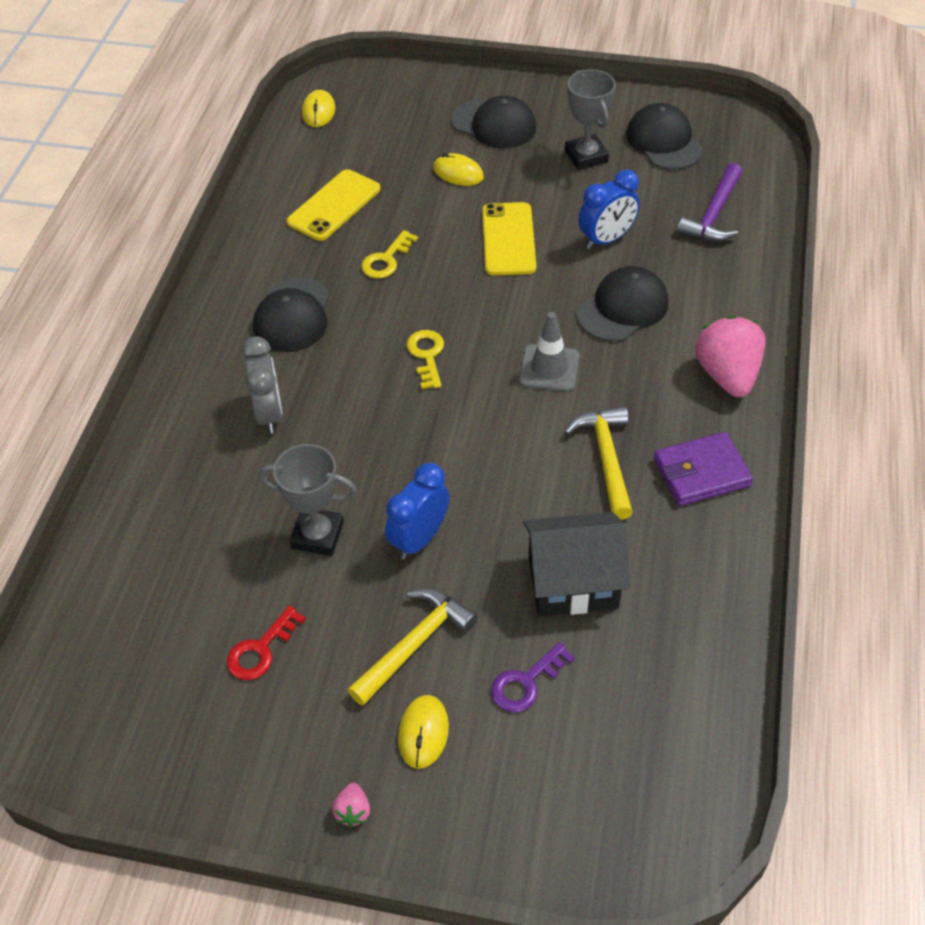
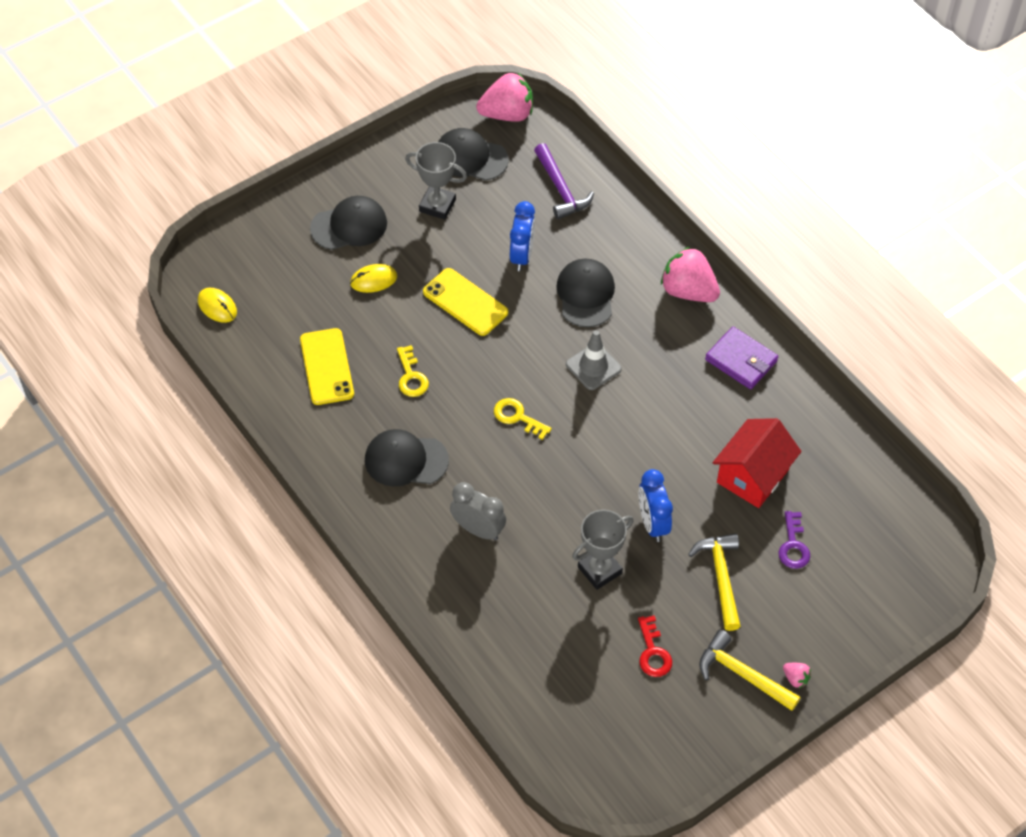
camera: 50 degrees left, 5 degrees up
(292, 315) = (406, 460): black cap -> black cap turned 135 degrees clockwise
(423, 733) = (779, 614): yellow mouse -> none
(573, 582) = (752, 476): black house -> red house
(606, 459) = (687, 394): yellow hammer -> yellow hammer (742, 674)
(701, 473) = (741, 360): purple wallet -> purple wallet turned 75 degrees counterclockwise
(741, 131) = (507, 114): none -> pink strawberry

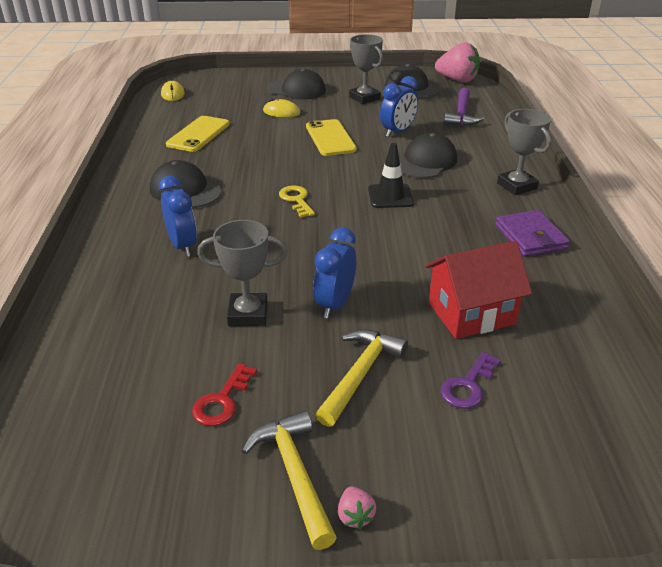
camera: 35 degrees right, 20 degrees down
(411, 376) = (246, 156): yellow key -> none
(478, 530) = (183, 246): grey clock -> blue clock
(593, 367) = (390, 196): grey traffic cone -> black traffic cone
(688, 291) = (517, 186): pink strawberry -> grey trophy

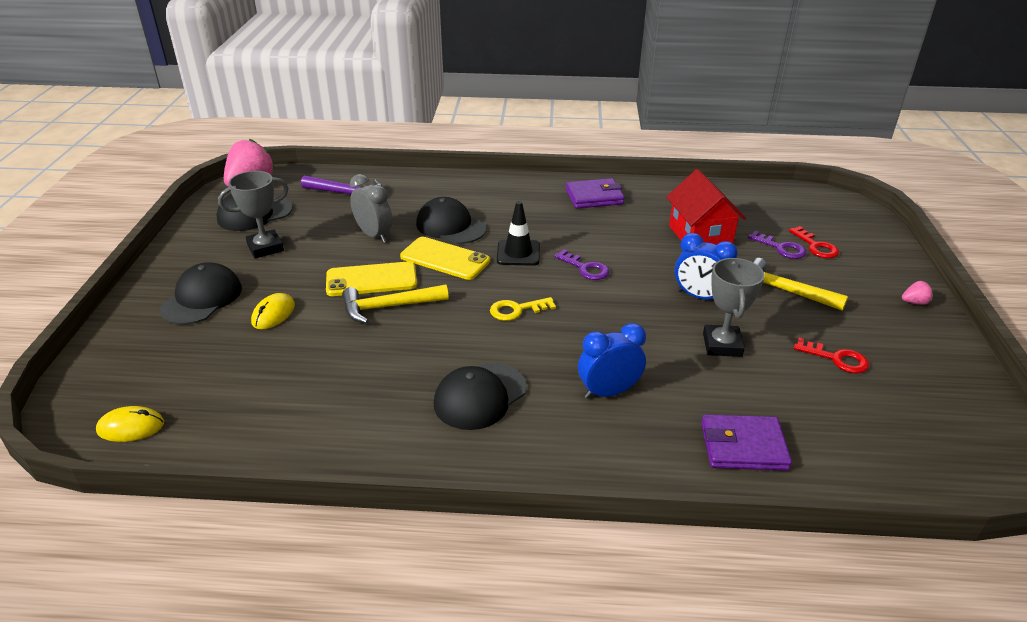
camera: 85 degrees left, 0 degrees up
(100, 315) = (743, 446): none -> purple wallet
(198, 134) = (312, 390): yellow phone -> yellow phone (445, 259)
(294, 474) = (893, 325): yellow hammer -> yellow hammer (389, 307)
(373, 233) = (585, 268): none -> purple key
(397, 132) = (374, 235): blue clock -> grey clock
(487, 425) = (816, 246): none -> red key
(517, 186) = (509, 189): grey trophy -> none

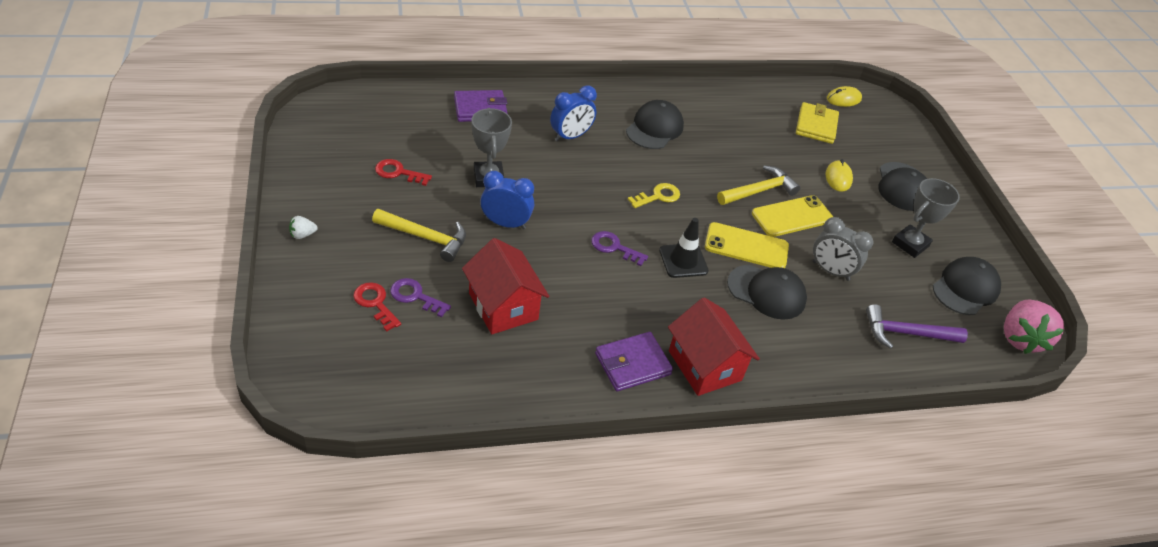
camera: 160 degrees right, 10 degrees up
(229, 384) = (816, 126): none -> yellow wallet
(535, 192) = (704, 365): none -> red house
(914, 302) = (302, 235): pink strawberry -> white strawberry

